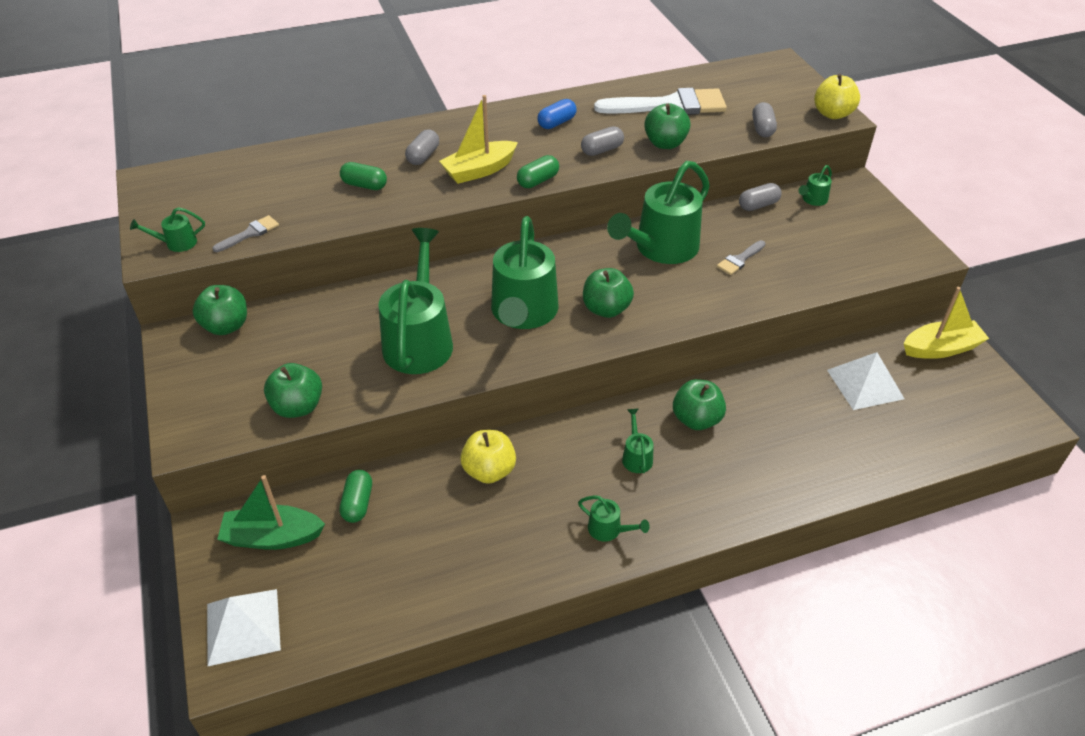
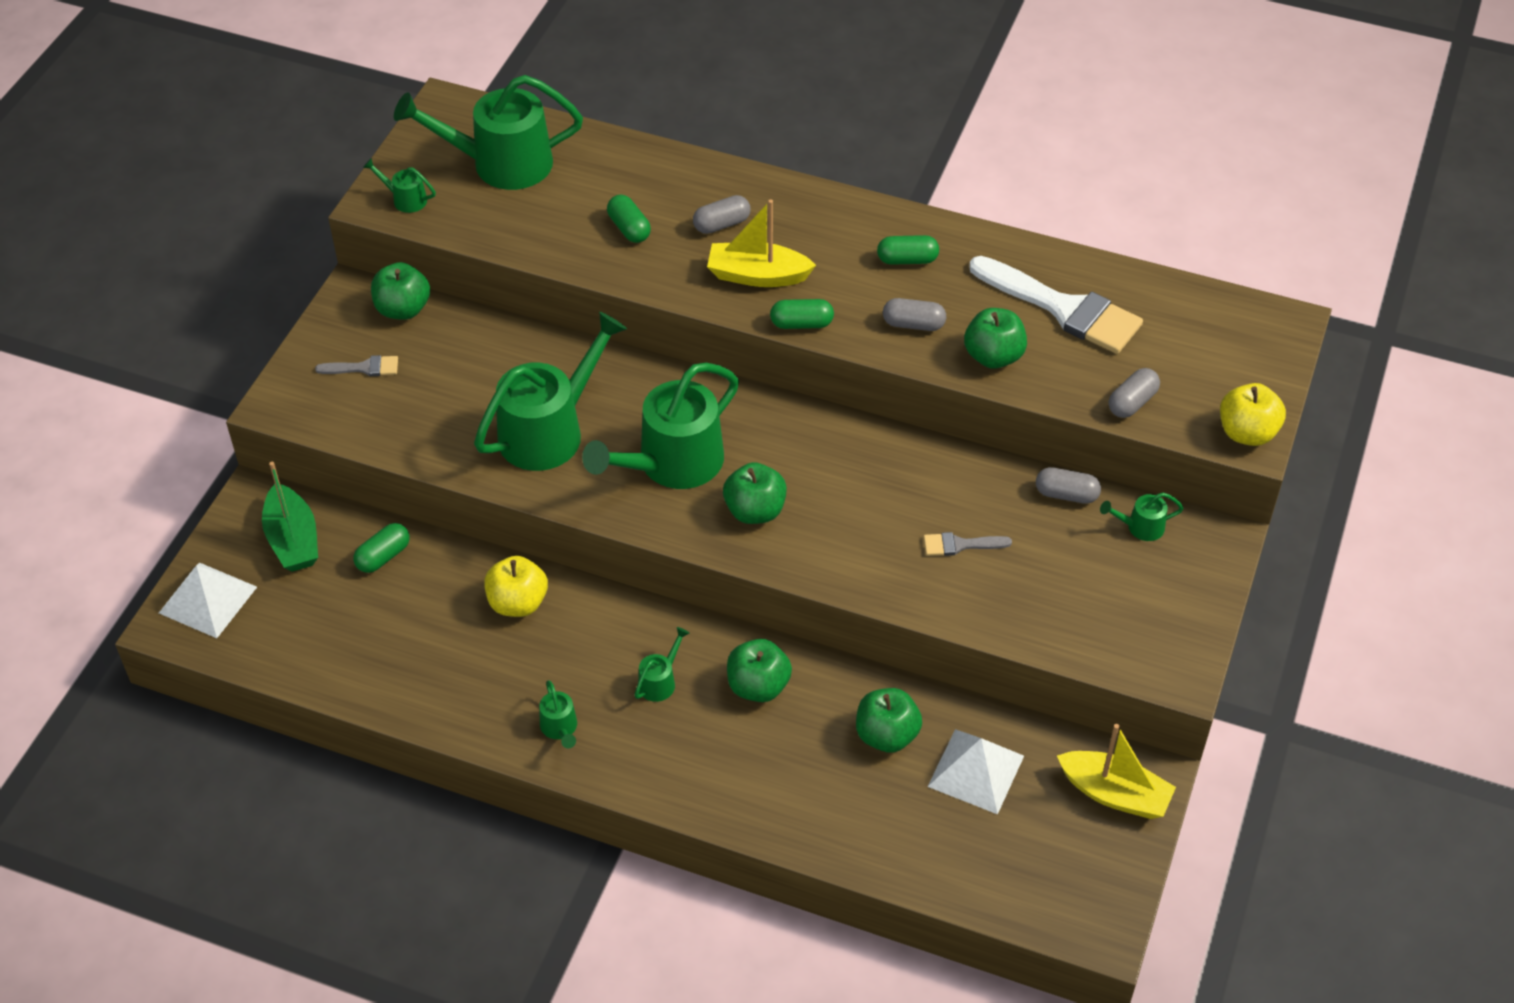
camera: 40 degrees right, 5 degrees up
(250, 233) = (474, 225): grey brush -> grey brush (364, 368)
(272, 537) = (293, 540): green boat -> green boat turned 150 degrees counterclockwise
(298, 407) = (386, 431): green apple -> green apple (886, 735)
(557, 123) = (907, 260): blue capsule -> green capsule
(661, 249) = (891, 479): green watering can -> green watering can (500, 164)

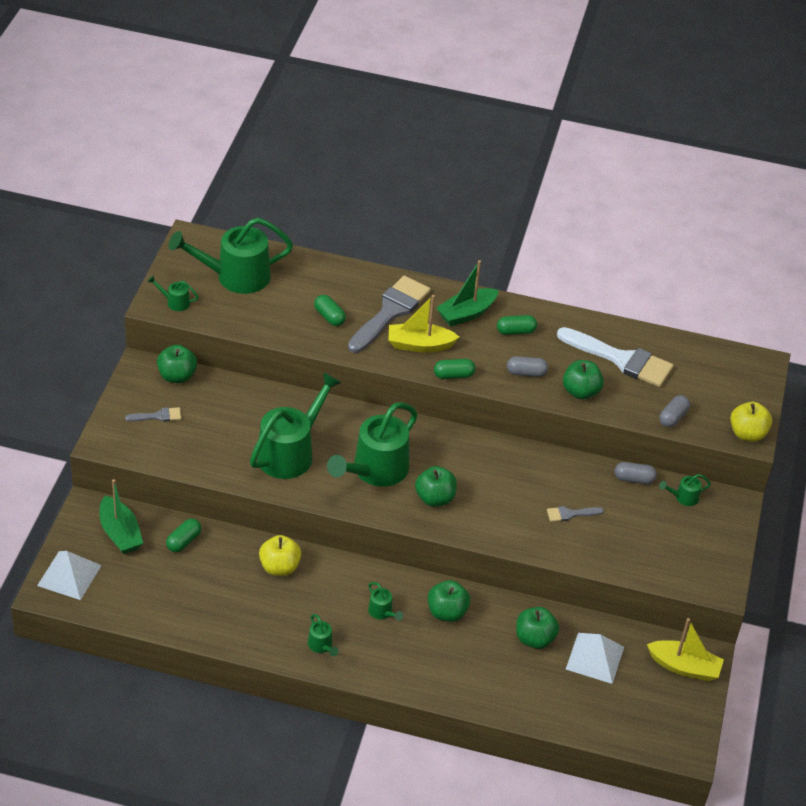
camera: 10 degrees left, 5 degrees down
(660, 681) = (382, 612): green watering can -> green watering can turned 120 degrees clockwise
(721, 224) = (390, 312): grey capsule -> grey brush
(836, 230) = (466, 313): none -> green boat

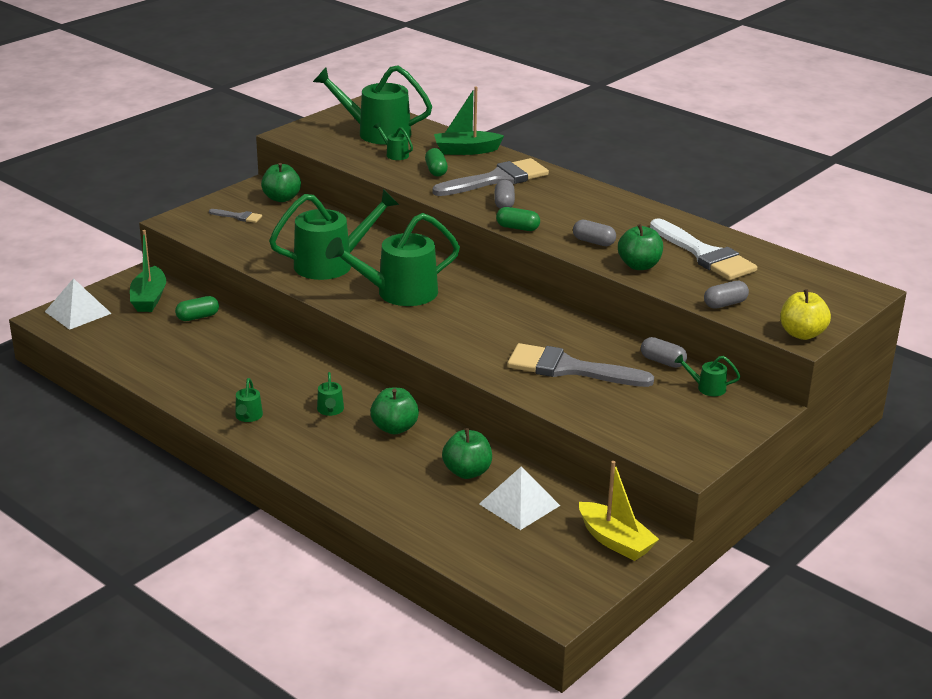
camera: 30 degrees right, 15 degrees down
(175, 302) = (307, 136): green watering can -> green watering can (394, 154)
(279, 567) = (265, 355): yellow apple -> none
(419, 345) = (504, 203): yellow boat -> grey capsule
(435, 498) = (438, 324): green apple -> none
(466, 313) = (571, 195): green boat -> green boat (466, 150)
(516, 331) = (610, 215): green capsule -> none
(570, 514) = (569, 368): grey brush -> grey brush, size x2.22

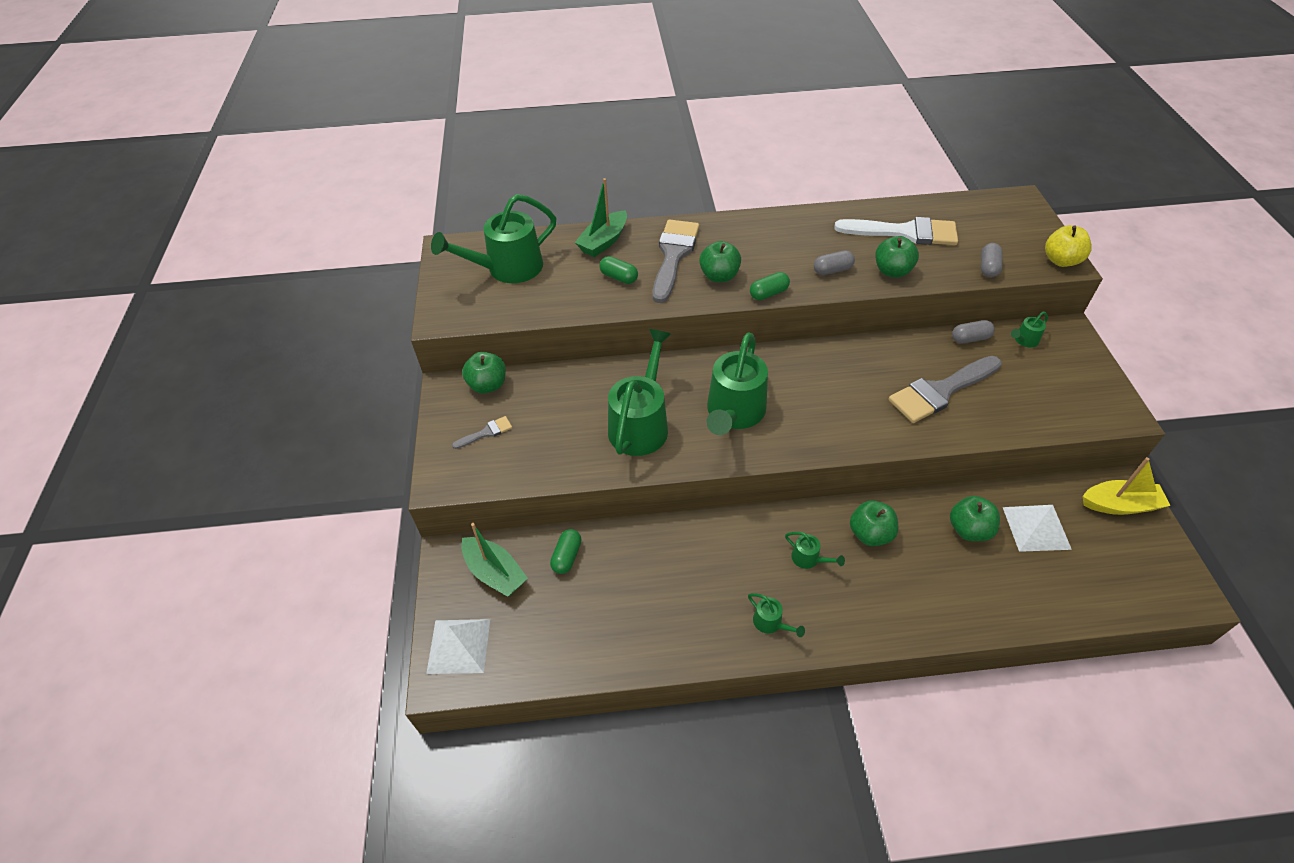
camera: 45 degrees left, 20 degrees up
(394, 154) = (560, 281): green watering can -> none
(504, 203) = (719, 276): grey capsule -> green apple

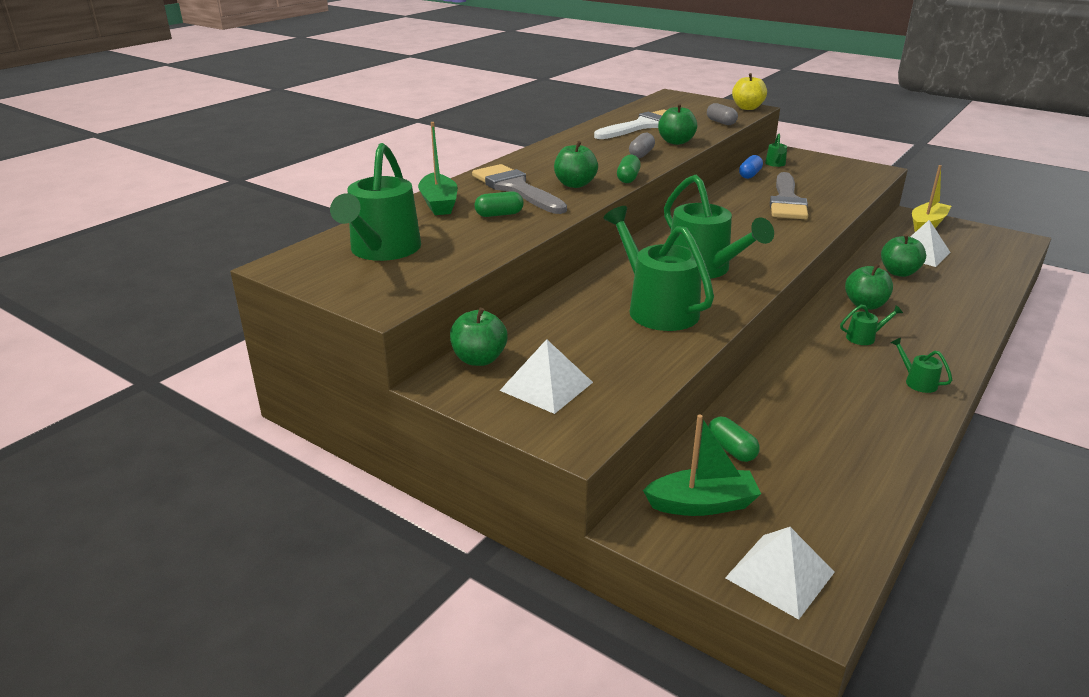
camera: 50 degrees left, 20 degrees down
(486, 433) = (546, 386): grey brush -> white pyramid
(771, 623) = (917, 381): green watering can -> green watering can turned 120 degrees counterclockwise
(970, 338) = (750, 175): grey capsule -> blue capsule

